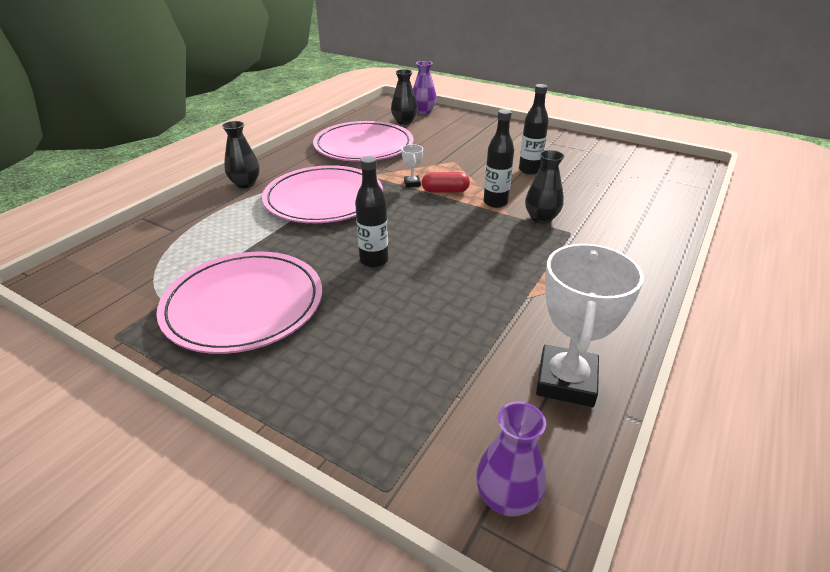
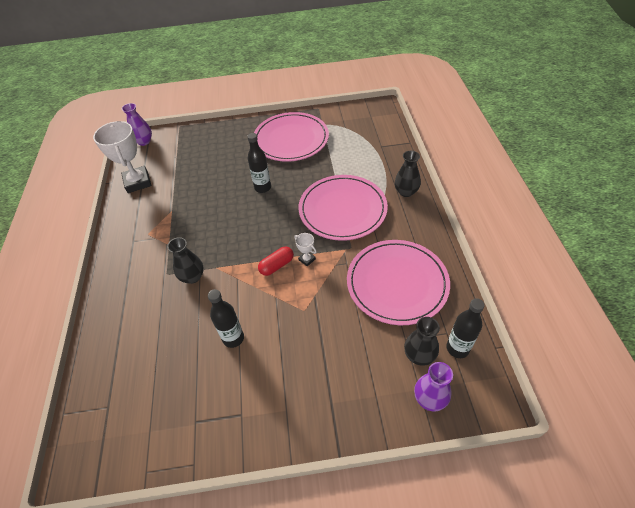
camera: 145 degrees right, 15 degrees up
(495, 202) = (233, 275): black bottle -> black bottle (457, 348)

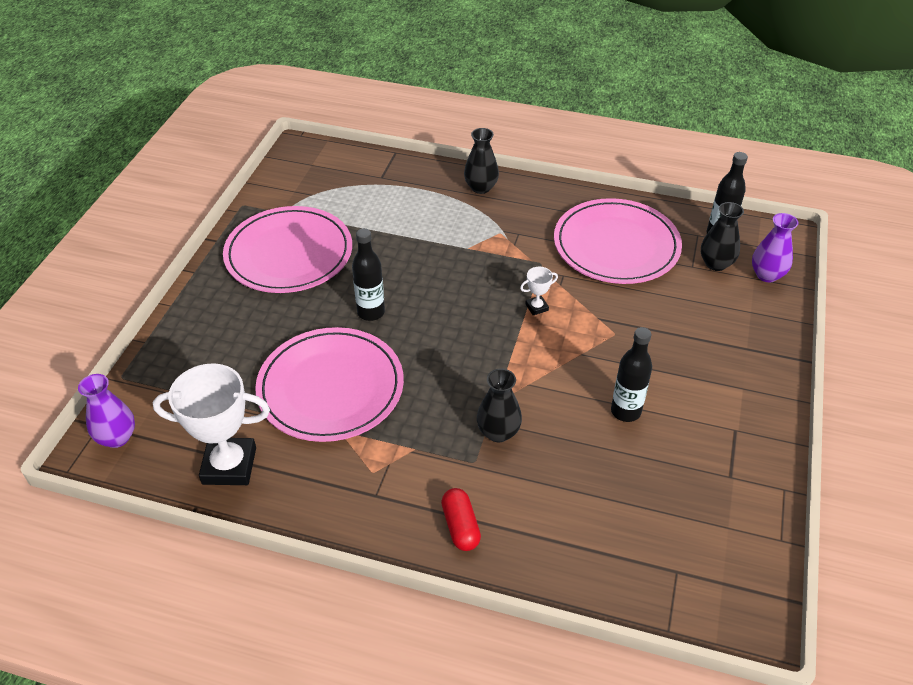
camera: 70 degrees left, 5 degrees down
(277, 265) = (530, 338): red capsule -> red capsule (460, 526)
(342, 209) = (472, 249): pink plate -> pink plate (331, 388)

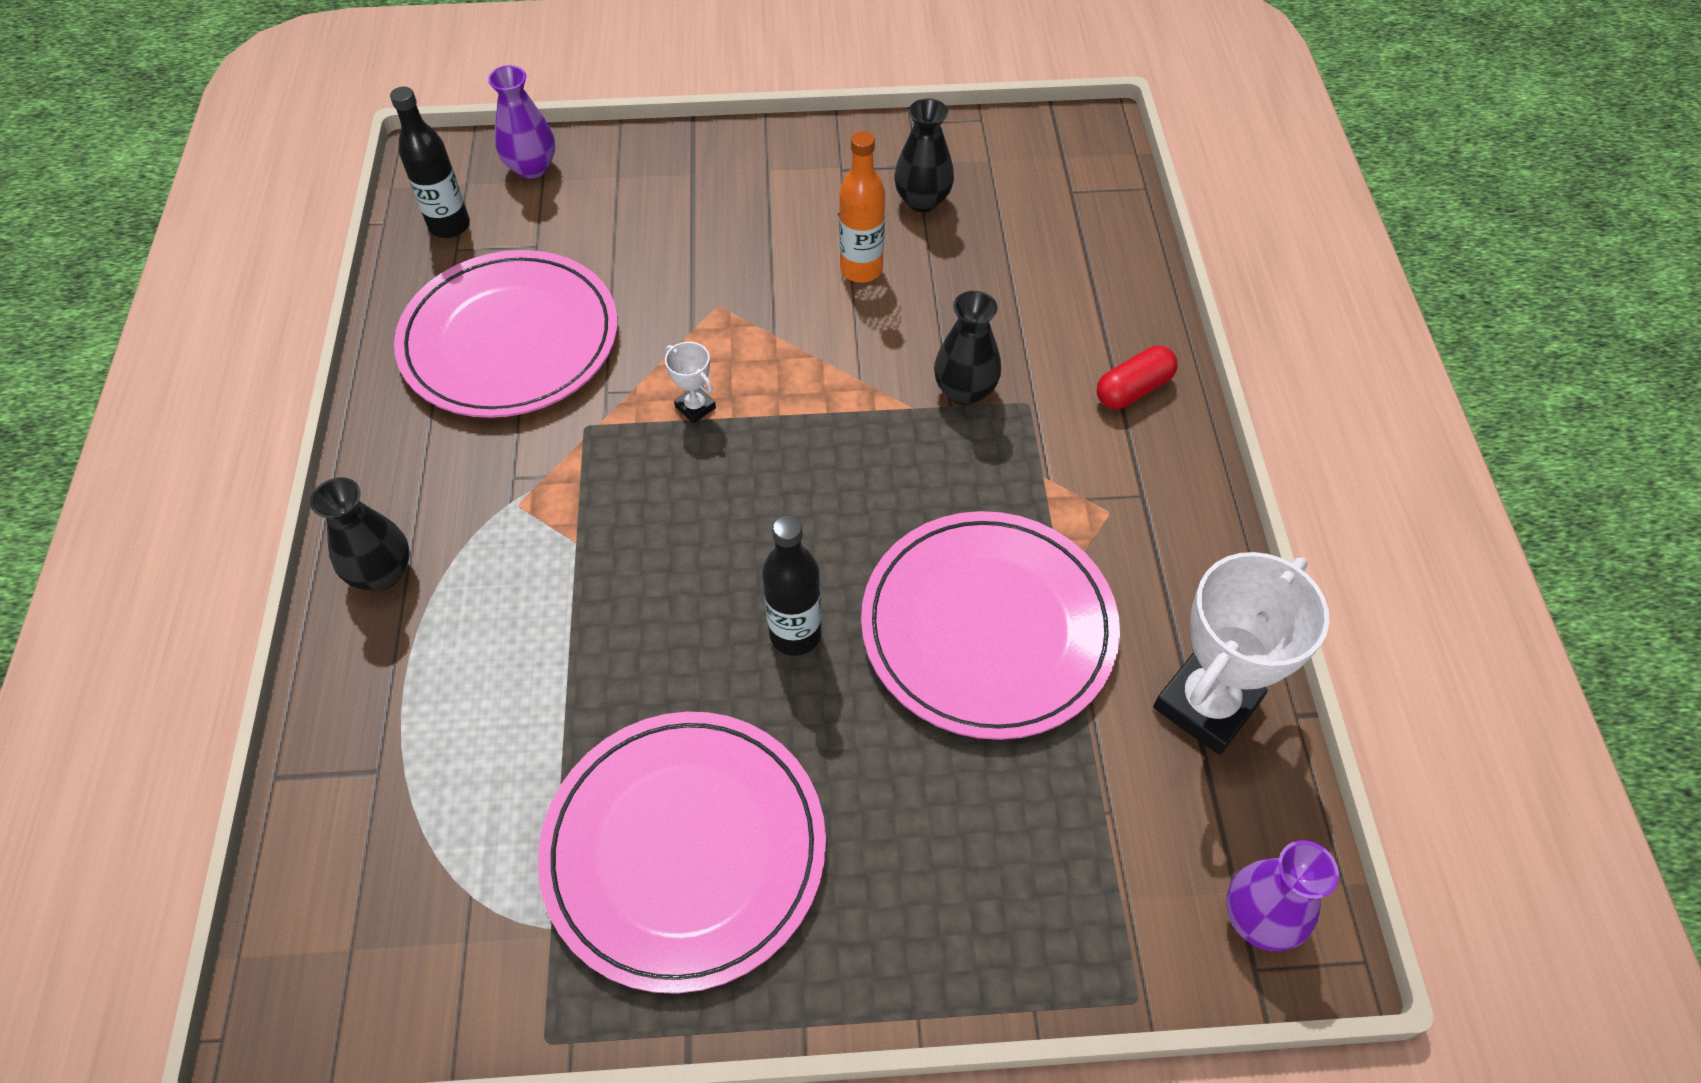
camera: 110 degrees left, 10 degrees up
(229, 465) = (1206, 704): white trophy -> white trophy turned 60 degrees clockwise
(625, 411) = (861, 269): black bottle -> orange bottle
(716, 264) = (522, 221): black vase -> black vase (922, 200)

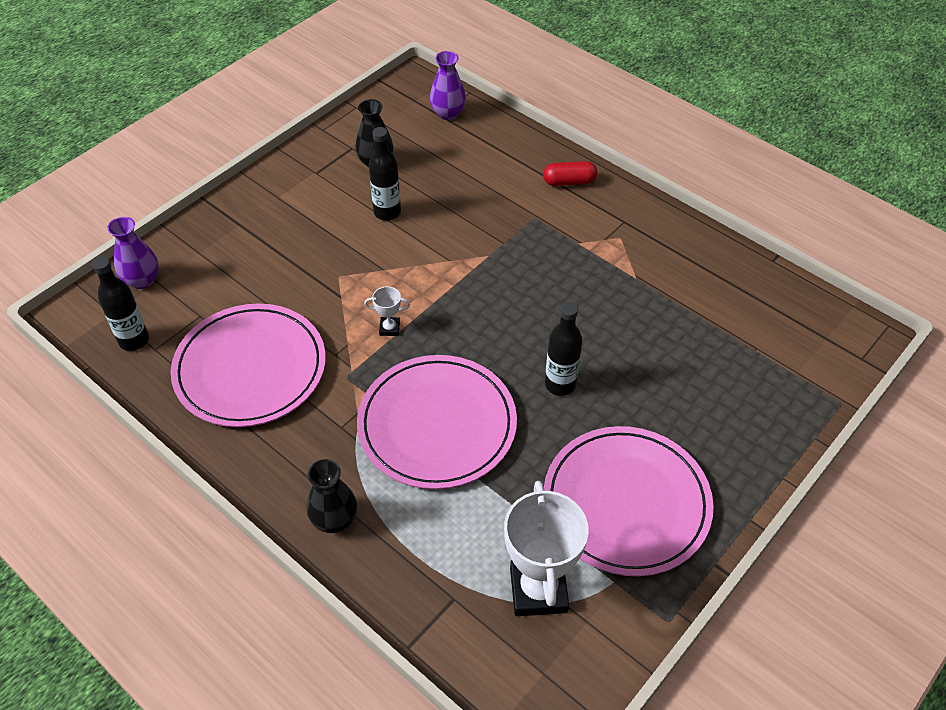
camera: 45 degrees left, 5 degrees down
(861, 269) = (387, 212): orange bottle -> black bottle
(964, 391) = (502, 232): black vase -> none
(988, 627) = (631, 318): pink plate -> pink plate (437, 425)
(1133, 389) = (569, 182): red capsule -> red capsule turned 75 degrees clockwise
(1206, 704) = (740, 282): white trophy -> white trophy (538, 590)
(1259, 917) = (843, 340): purple vase -> purple vase (448, 113)

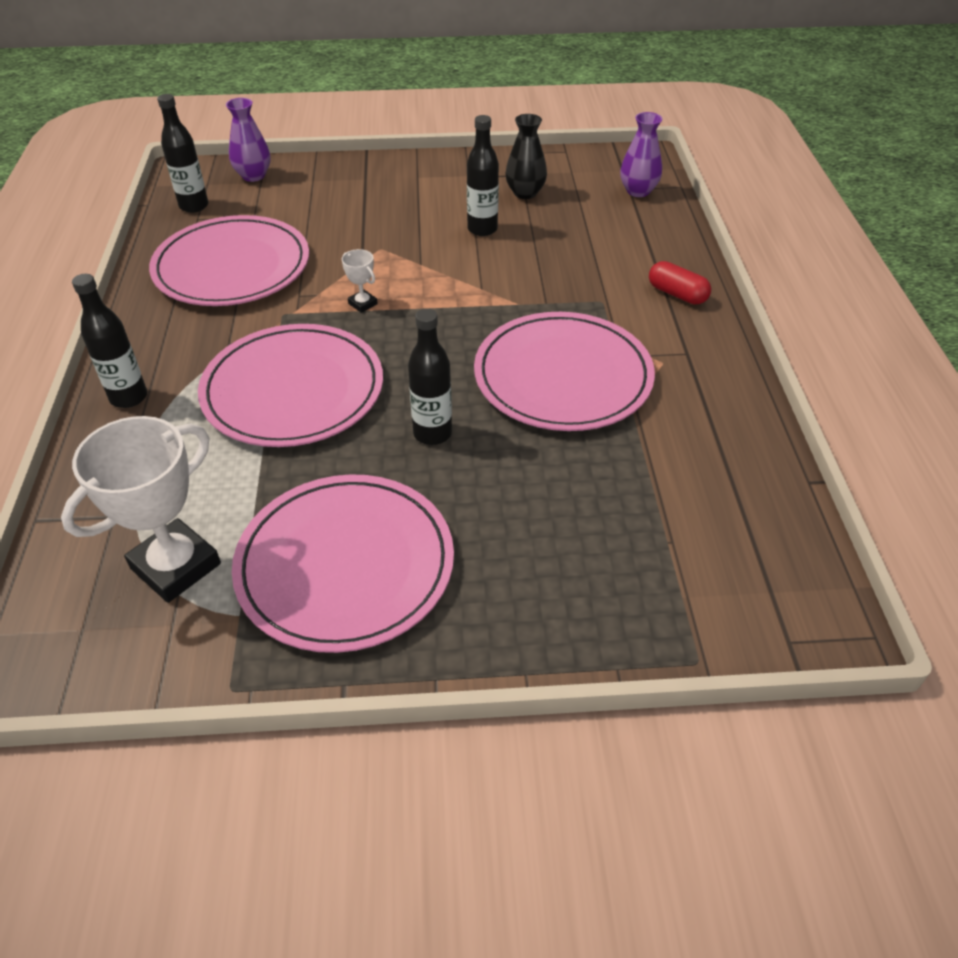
camera: 45 degrees right, 5 degrees down
(334, 520) = (129, 397): black vase -> black bottle
(580, 288) = (563, 376): none -> pink plate

